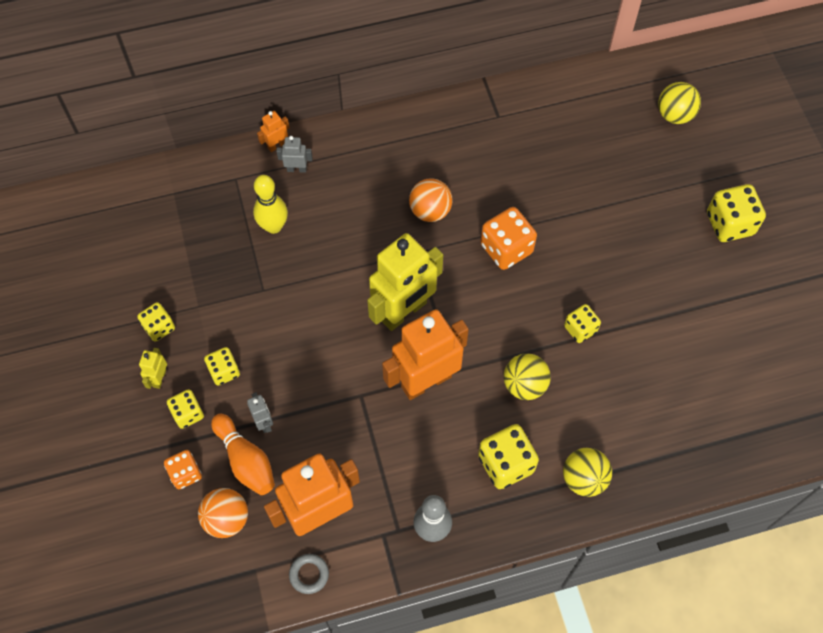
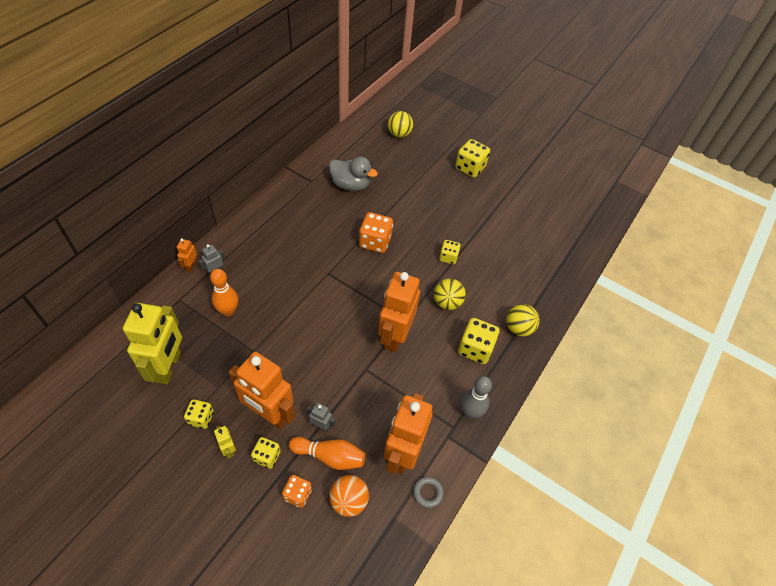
camera: 45 degrees left, 10 degrees down
(224, 371) = (269, 414): yellow dice -> orange robot
(273, 226) = (228, 311): yellow bowling pin -> orange bowling pin
(404, 312) = (349, 308): yellow robot -> yellow robot (168, 367)
(430, 211) = (316, 247): orange ball -> none
(543, 152) = (350, 185): none -> grey duck

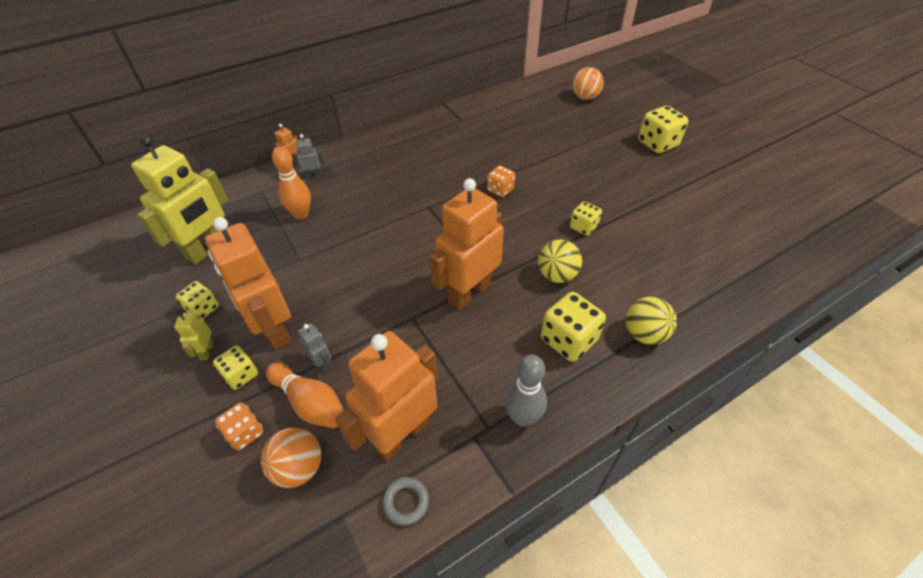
camera: 30 degrees right, 5 degrees down
(350, 185) = (503, 132): grey duck -> none
(375, 242) = (500, 190): orange dice -> orange dice, size x0.61
(399, 134) = (585, 97): yellow ball -> orange ball

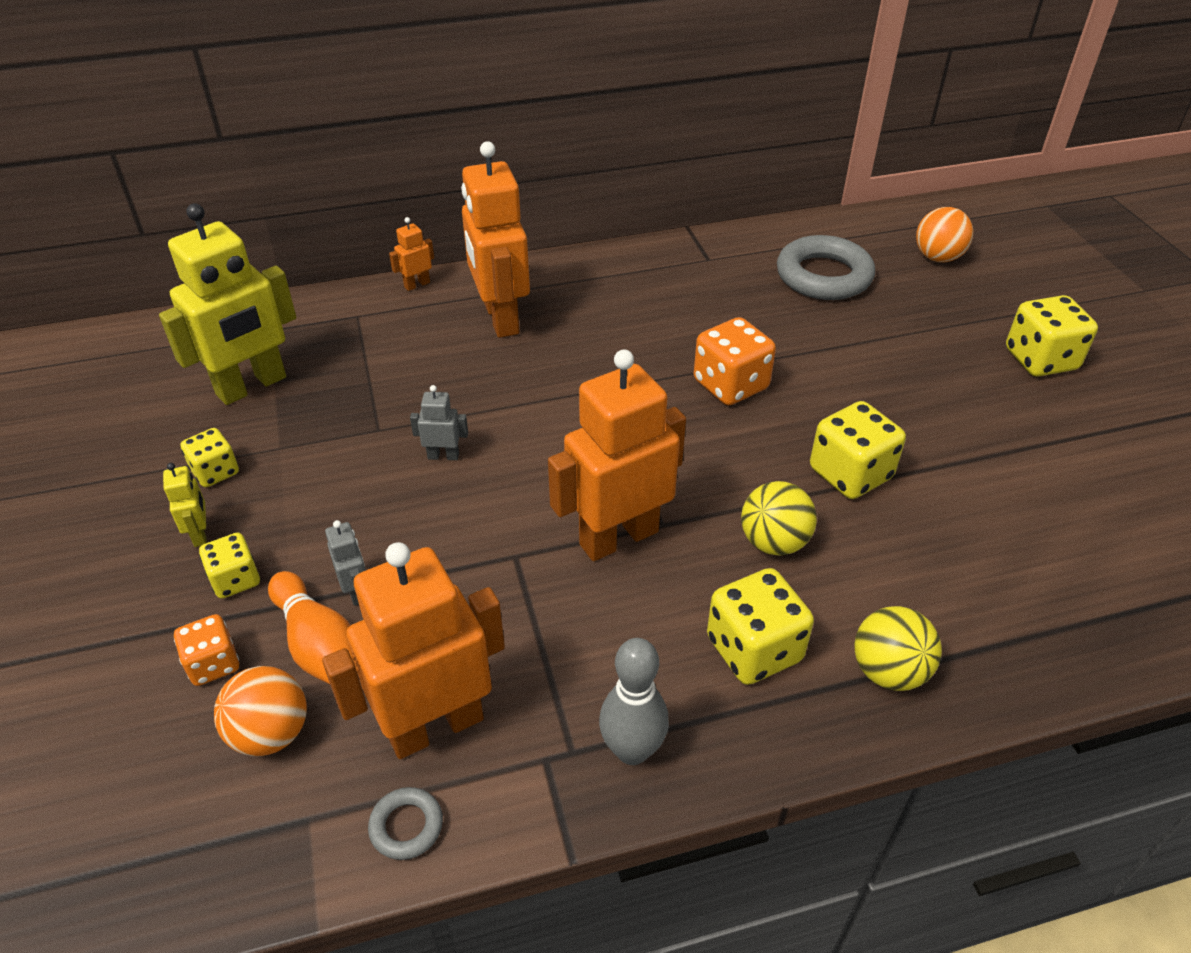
camera: 15 degrees right, 5 degrees down
(207, 351) = (200, 534): yellow robot -> yellow robot turned 150 degrees clockwise
(274, 329) = (304, 525): orange robot -> orange robot (500, 318)
(301, 214) = (402, 362): orange bowling pin -> none
(313, 176) = (441, 306): grey robot -> grey robot (443, 456)
(500, 190) = (730, 385): orange dice -> orange dice, size x1.64
(528, 118) = (823, 276): none -> grey ring
(583, 227) = (850, 474): yellow dice -> yellow dice, size x1.64

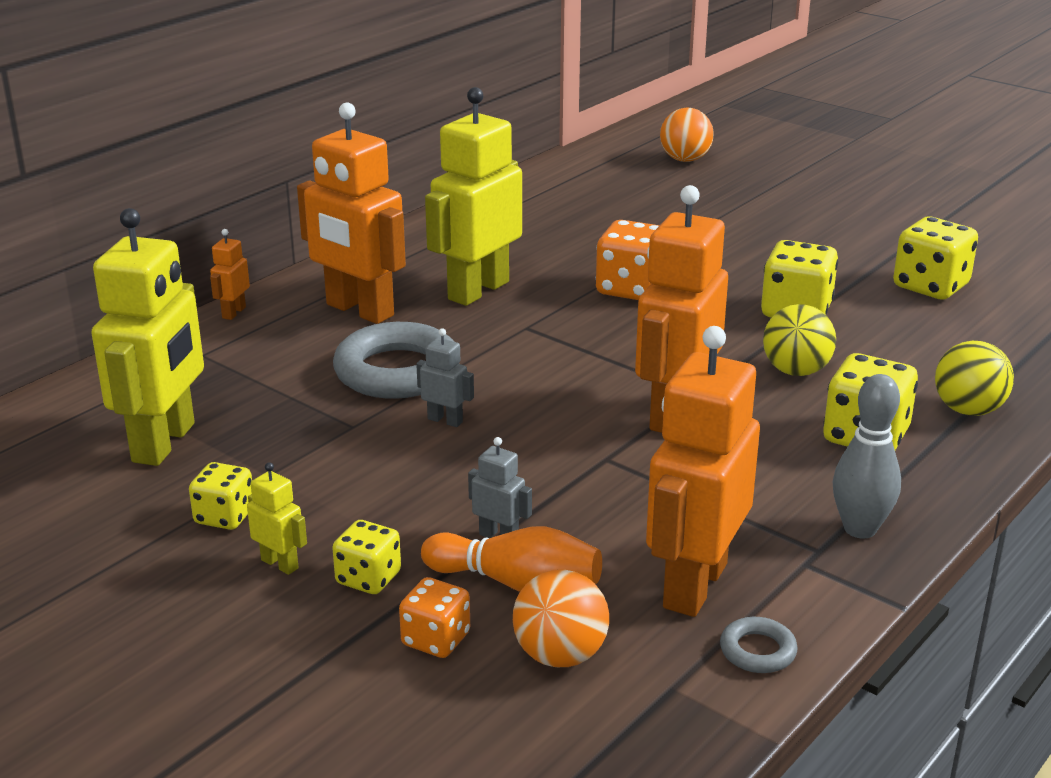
camera: 35 degrees left, 15 degrees down
(443, 456) = (445, 420): grey robot -> grey robot turned 60 degrees clockwise
(606, 335) = (478, 290): none -> yellow robot
(823, 276) = (611, 196): grey ring -> grey ring (397, 371)
(1040, 360) = (839, 200): yellow dice -> yellow dice (930, 286)

